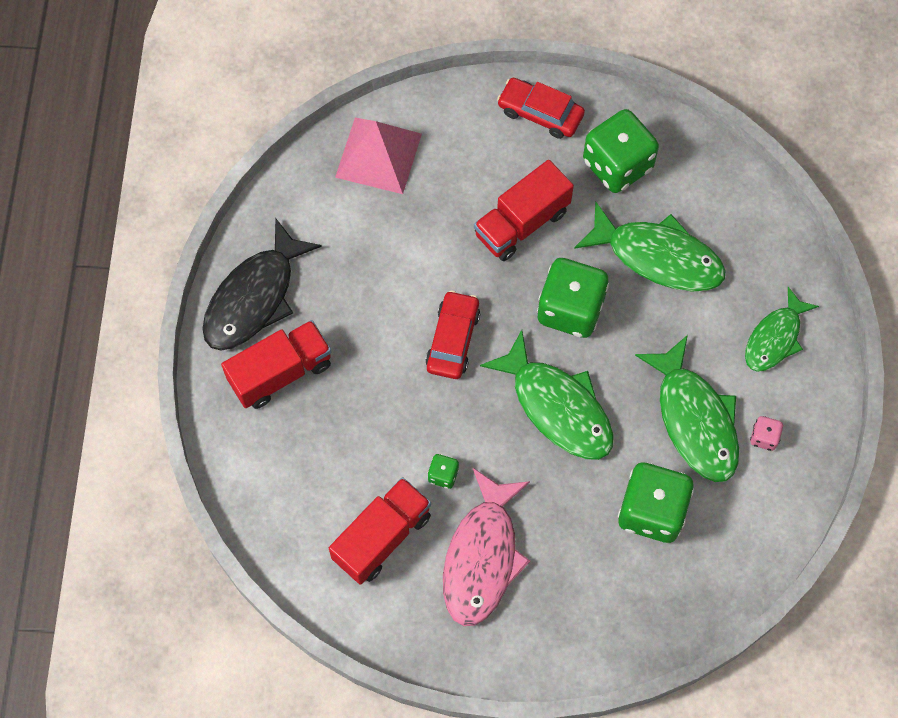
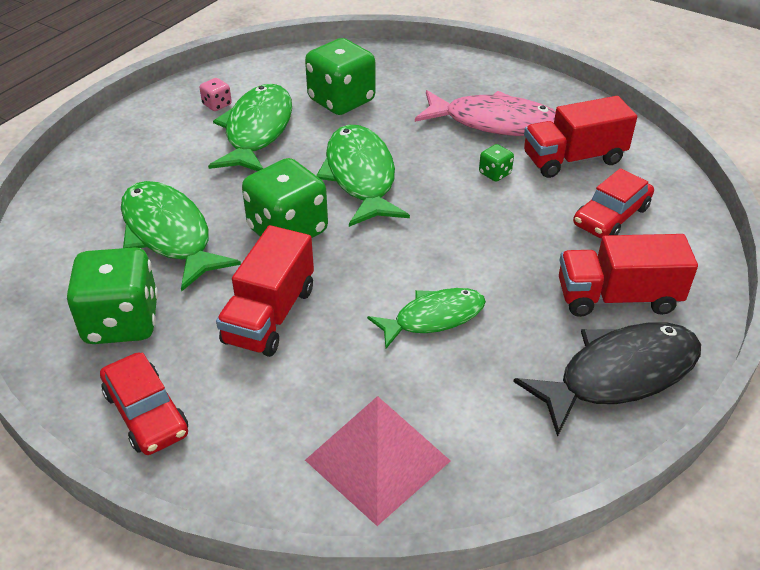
camera: 150 degrees left, 25 degrees down
(453, 340) = (419, 253): red car -> red car (611, 216)
(482, 557) = (495, 123): pink fish -> pink fish turned 60 degrees clockwise
(521, 223) = (270, 315): red truck -> red truck turned 120 degrees clockwise
(775, 338) = (140, 149): green fish -> green fish (434, 318)

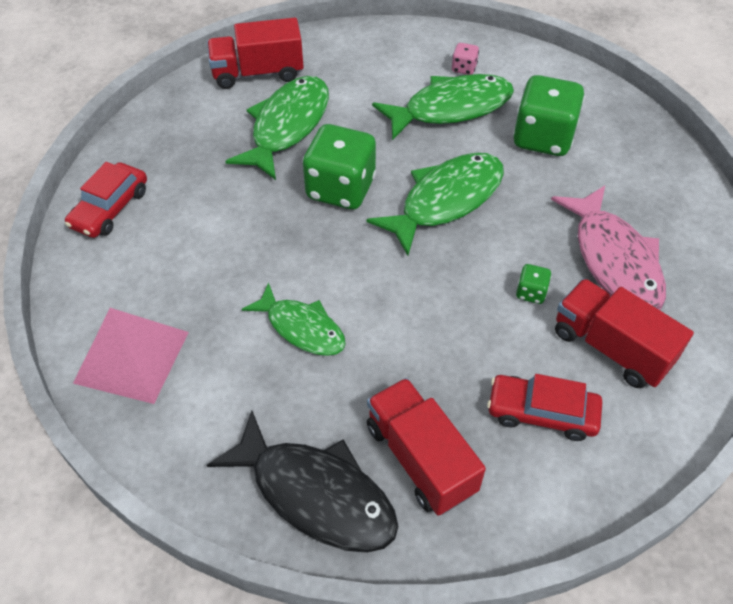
camera: 60 degrees right, 10 degrees up
(122, 322) = (183, 151): green dice -> none
(270, 315) = (239, 225): red truck -> red truck (258, 73)

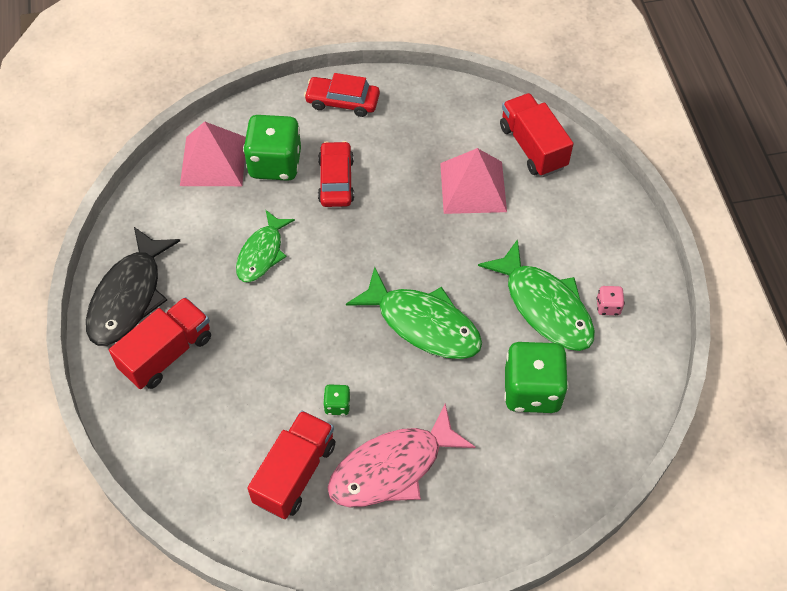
camera: 75 degrees right, 5 degrees up
(287, 126) = (473, 187): green fish -> pink pyramid
(340, 189) = (411, 243): green dice -> green dice (275, 164)
(542, 413) = (221, 428): red car -> red car (336, 180)

